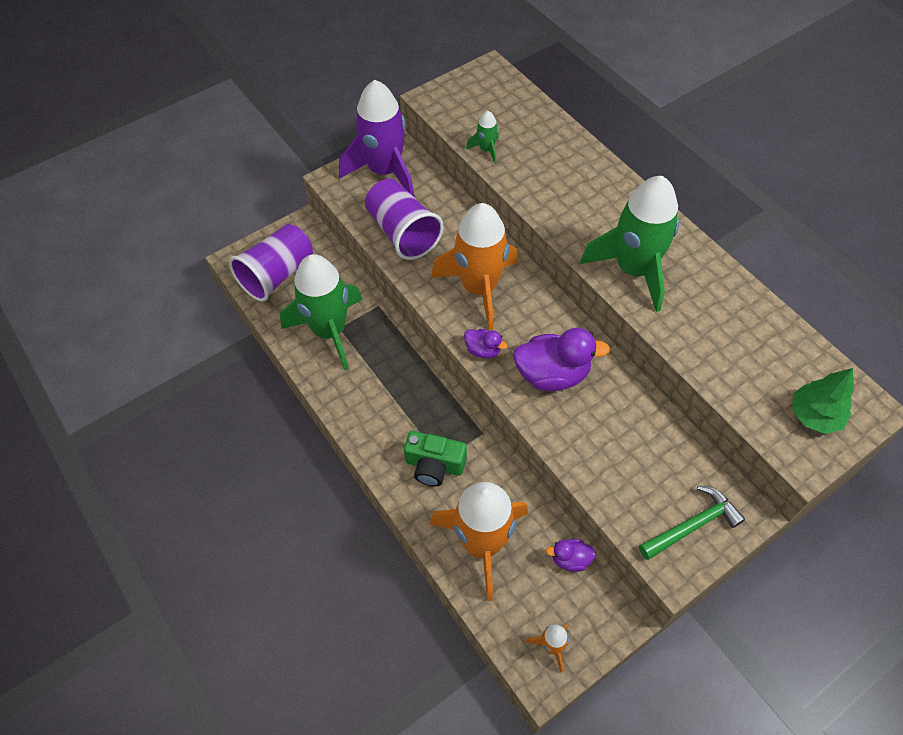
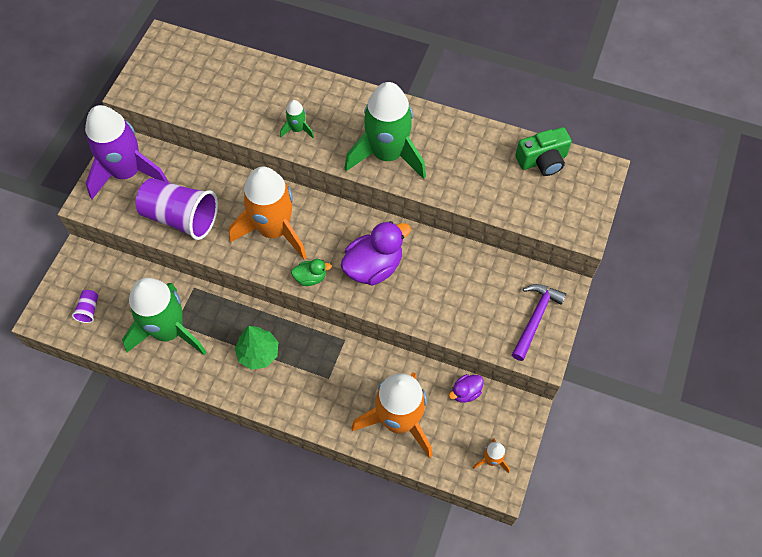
camera: 35 degrees left, 5 degrees up
(277, 275) = (89, 310): purple cup -> purple cup, size x0.42
(434, 465) = (326, 386): green camera -> green camera (542, 160)
(483, 350) = (310, 277): purple duck -> green duck
(486, 150) = (210, 113): green rocket -> green rocket (297, 129)
(691, 525) = (535, 319): green hammer -> purple hammer
(814, 415) = (571, 196): green tree -> green tree (258, 353)

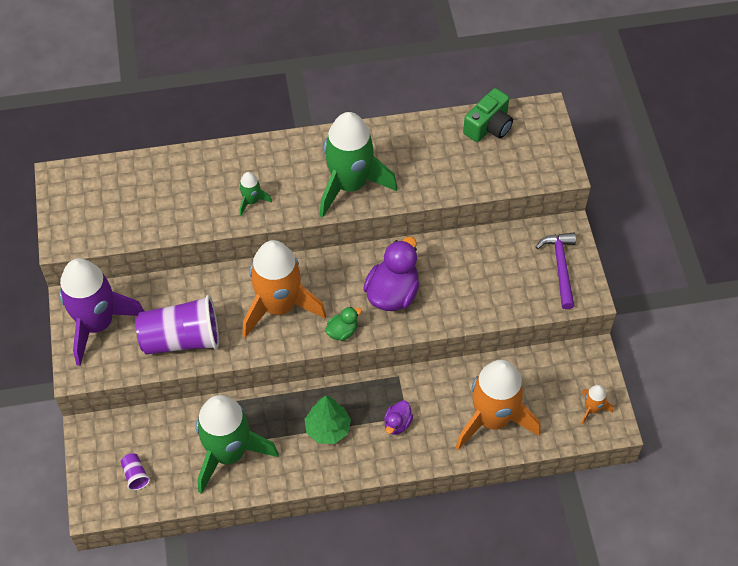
camera: 30 degrees left, 5 degrees down
(465, 392) = (534, 365): purple duck -> purple duck (397, 423)

